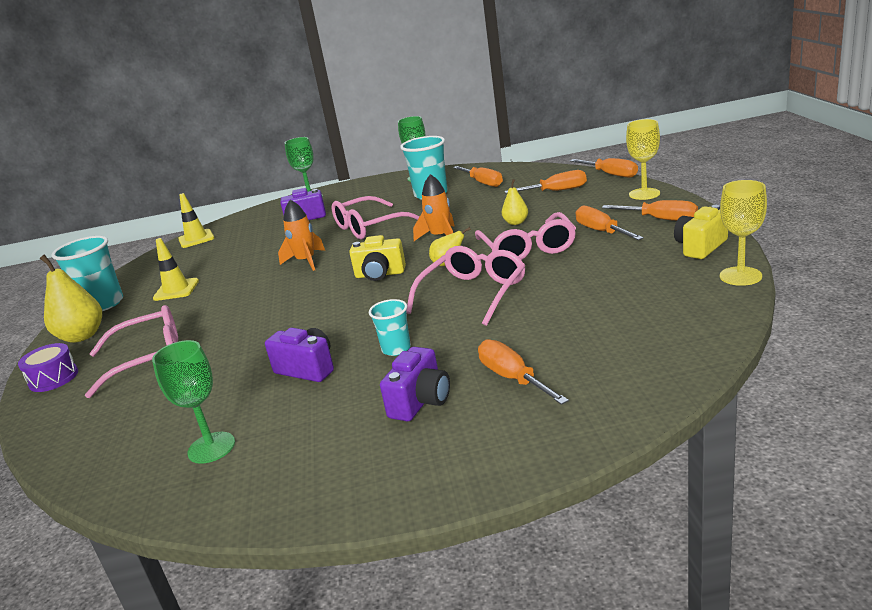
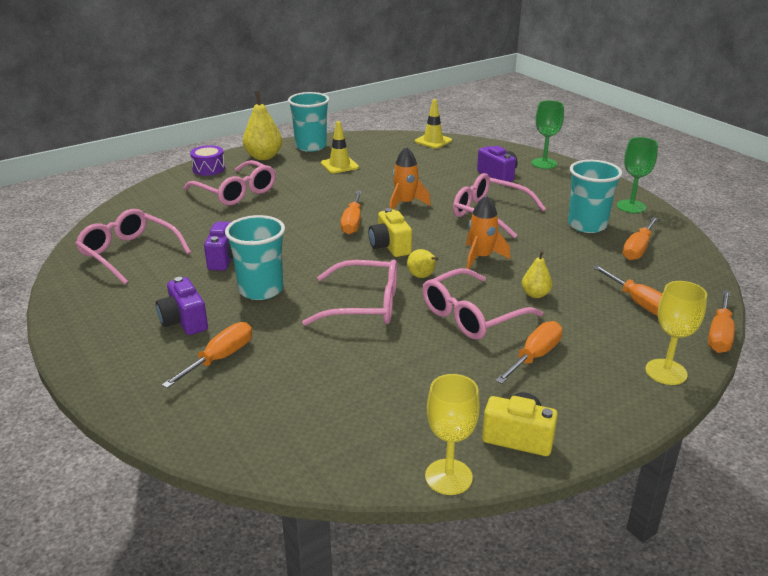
camera: 60 degrees right, 5 degrees up
(211, 447) = (129, 253): green goblet -> pink glasses
(396, 349) = (261, 290): turquoise cup -> turquoise cup, size x1.76
(420, 402) = (184, 321): purple camera -> purple camera turned 60 degrees clockwise
(661, 219) = (589, 396): orange screwdriver -> orange screwdriver (352, 223)

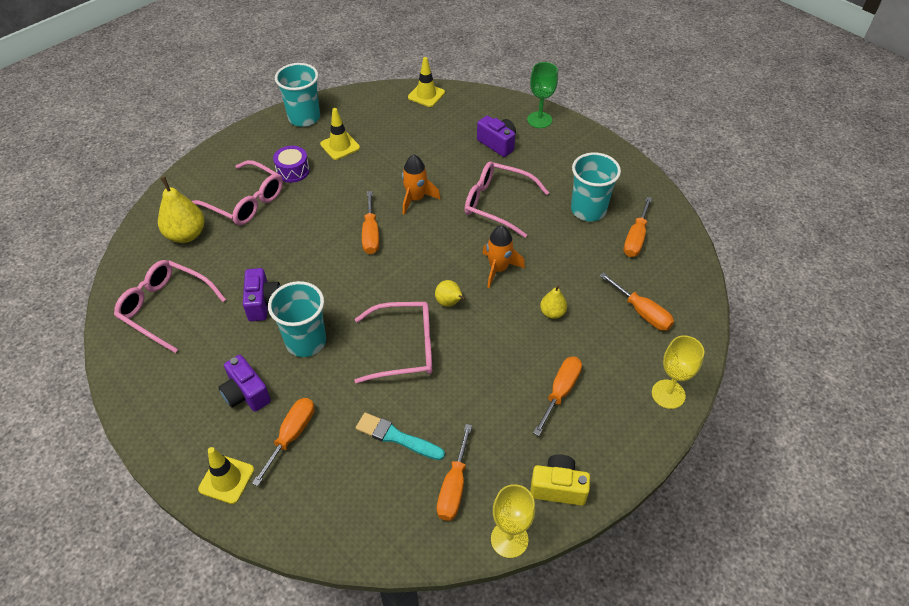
camera: 10 degrees left, 20 degrees up
(136, 385) = (226, 479): none -> yellow traffic cone
(208, 169) = (208, 167): purple drum -> purple drum (293, 171)
(263, 157) = (259, 141): yellow pear -> yellow pear (186, 234)
(336, 372) = (396, 437): none -> turquoise brush
(390, 246) = (412, 264): yellow camera -> none
(471, 316) = (500, 349): pink glasses -> none
(631, 206) = (625, 177): green goblet -> none
(719, 335) = (709, 342): orange screwdriver -> orange screwdriver (454, 487)

